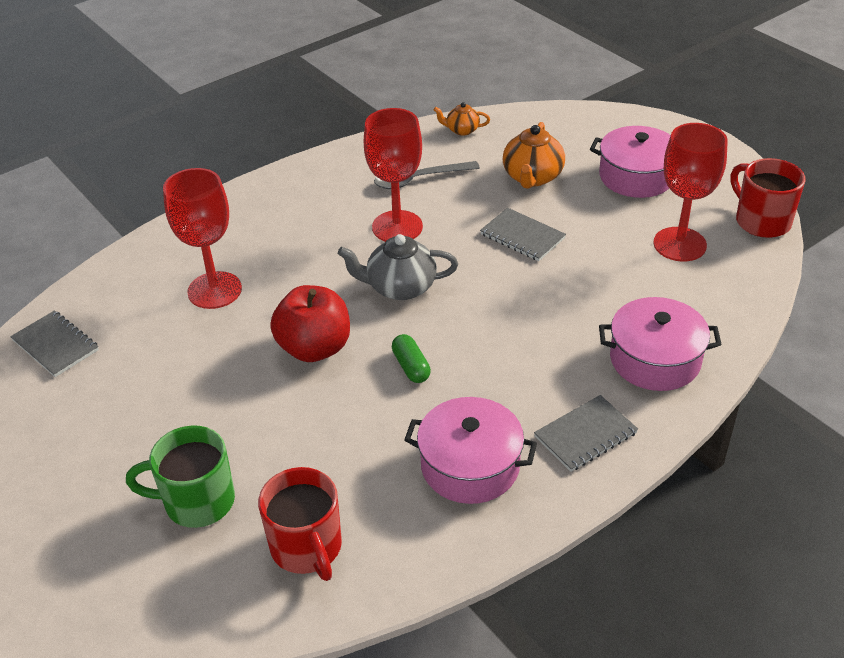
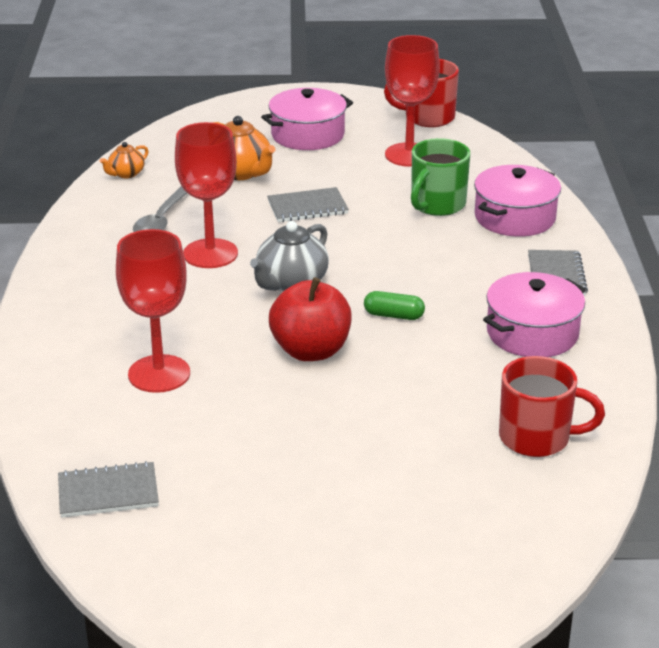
camera: 55 degrees left, 10 degrees down
(197, 501) = (425, 475): green mug -> green mug (437, 205)

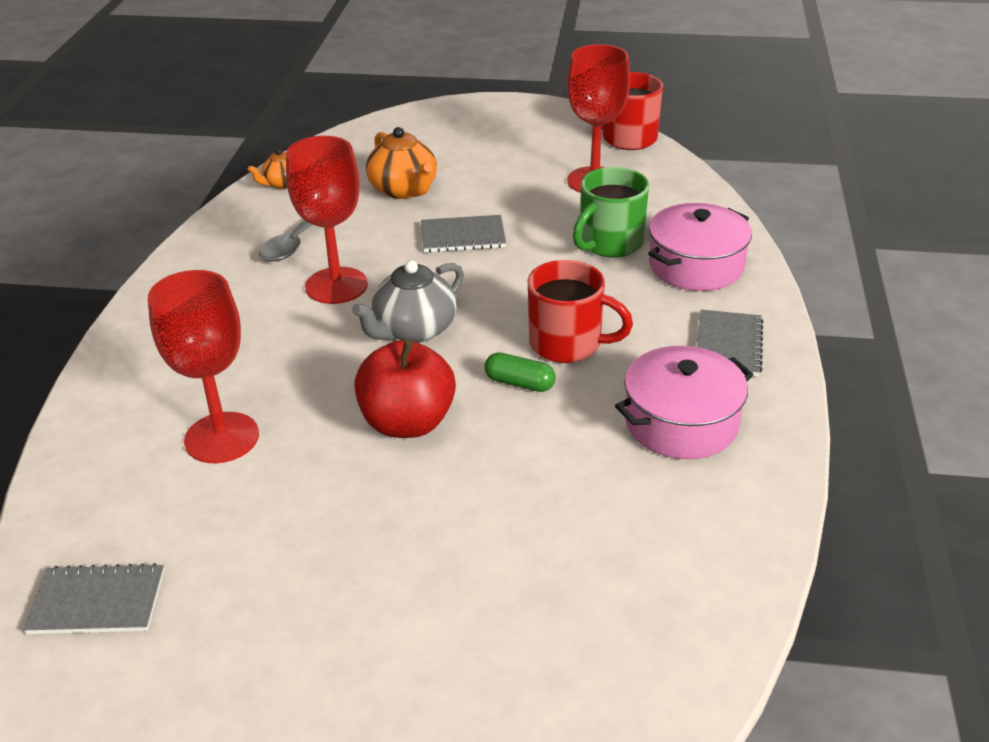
camera: 10 degrees right, 5 degrees up
(307, 135) = (490, 151): pink pot -> none
(537, 438) = (651, 579): red mug -> red mug (567, 344)

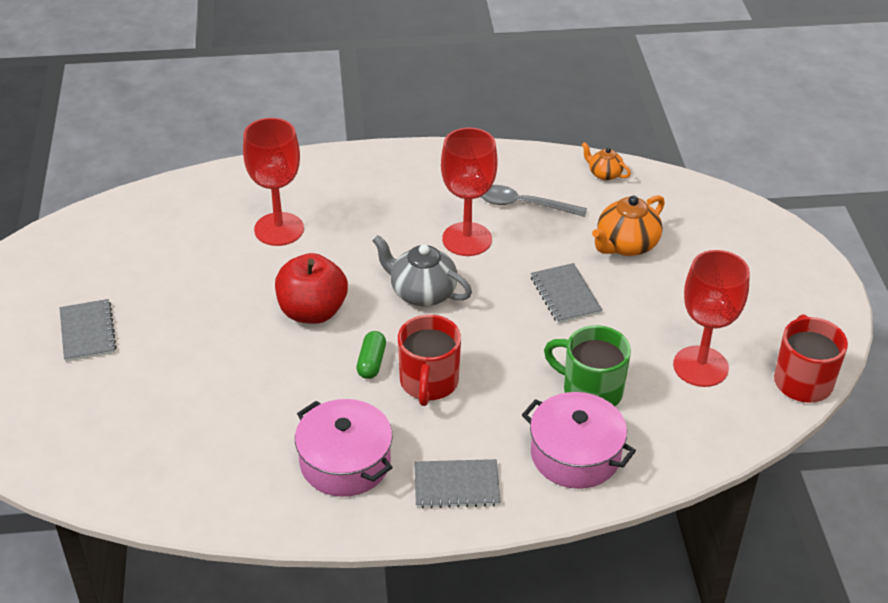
camera: 75 degrees right, 5 degrees up
(97, 602) = (134, 221): grey notebook -> grey notebook (87, 332)

